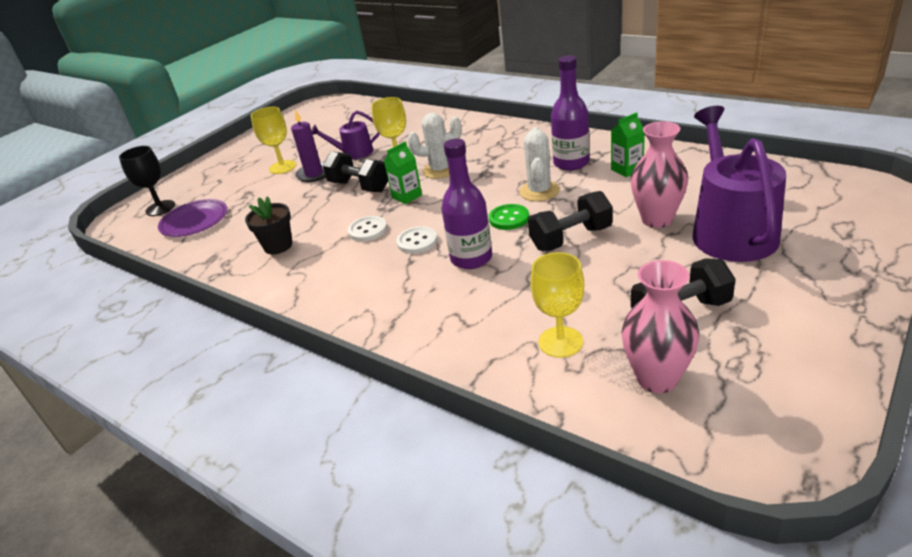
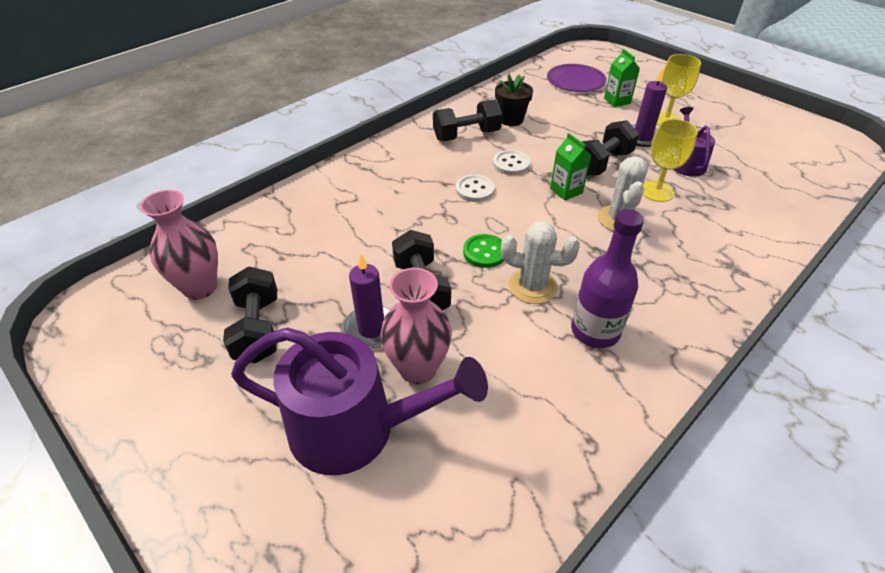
camera: 95 degrees right, 10 degrees up
(160, 208) = (606, 65): black goblet -> none
(313, 268) = (466, 135): none -> black dumbbell
(471, 258) = (427, 217): purple bottle -> none
(560, 342) = (280, 247): yellow goblet -> none
(627, 169) = (554, 382): green carton -> green carton (617, 101)
(634, 250) = (371, 329): none -> purple candle

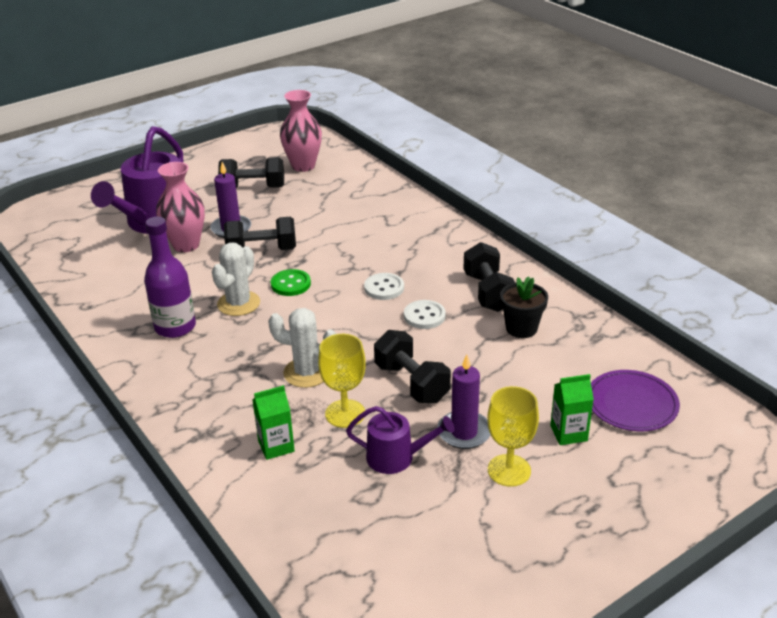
camera: 100 degrees right, 10 degrees down
(566, 191) = (365, 346): green carton -> green carton (276, 446)

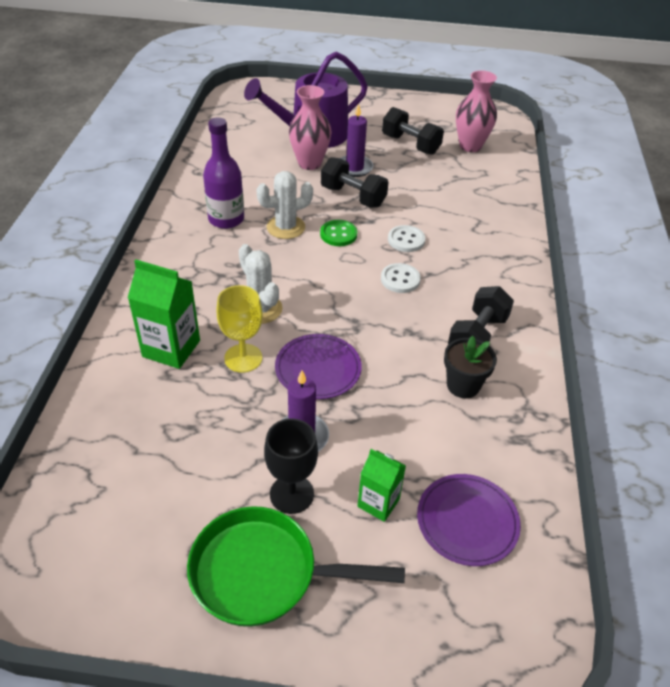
camera: 40 degrees right, 10 degrees up
(276, 446) = (171, 348): green carton -> green carton, size x1.60
(396, 457) = (231, 418): purple watering can -> none
(411, 383) = (318, 369): black dumbbell -> purple plate
(424, 316) = (400, 322): white button -> white button (406, 240)
(509, 470) = (291, 494): yellow goblet -> black goblet
(559, 528) = (263, 573): none -> green pan

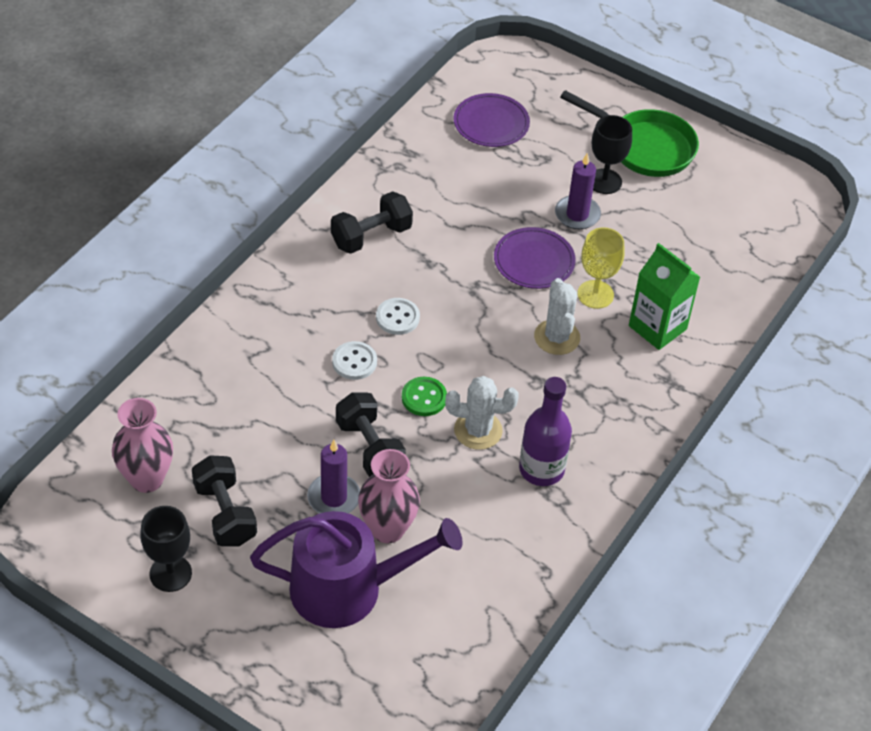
camera: 155 degrees left, 5 degrees up
(378, 502) = (545, 154): green carton -> none
(413, 116) = (170, 573): none -> black goblet
(463, 385) = (420, 203): black flower pot -> none

